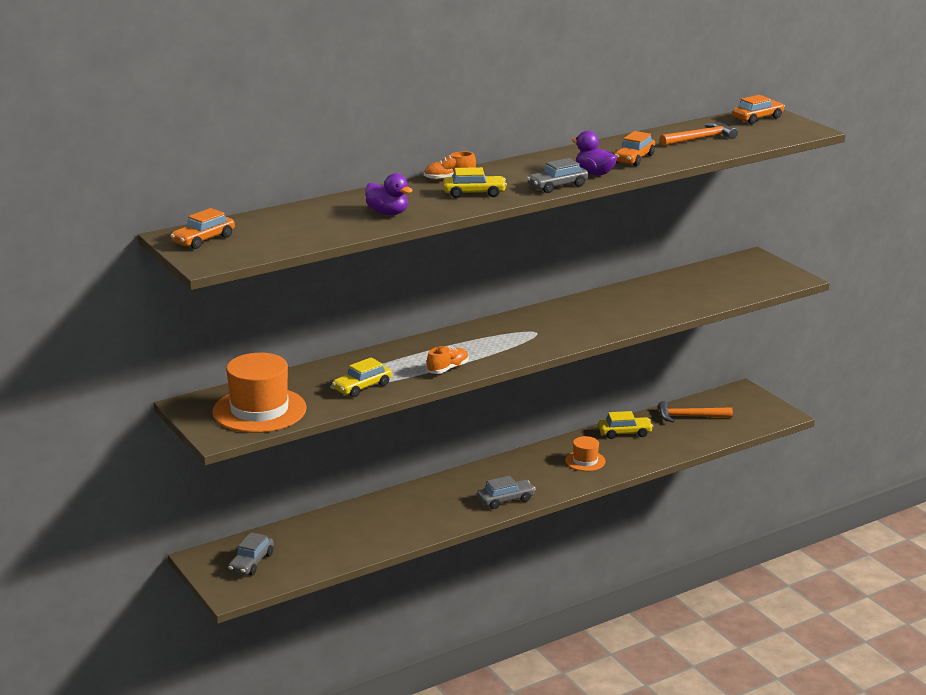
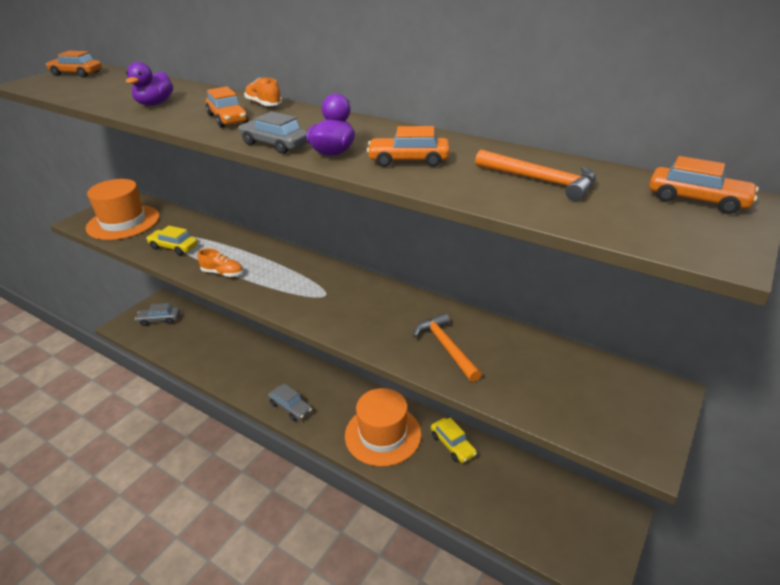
camera: 65 degrees right, 10 degrees up
(474, 193) = (227, 119): yellow car -> orange car
(585, 461) = (383, 434): orange hat -> orange hat, size x1.99
(689, 417) = (523, 485): orange hammer -> orange hammer (446, 347)

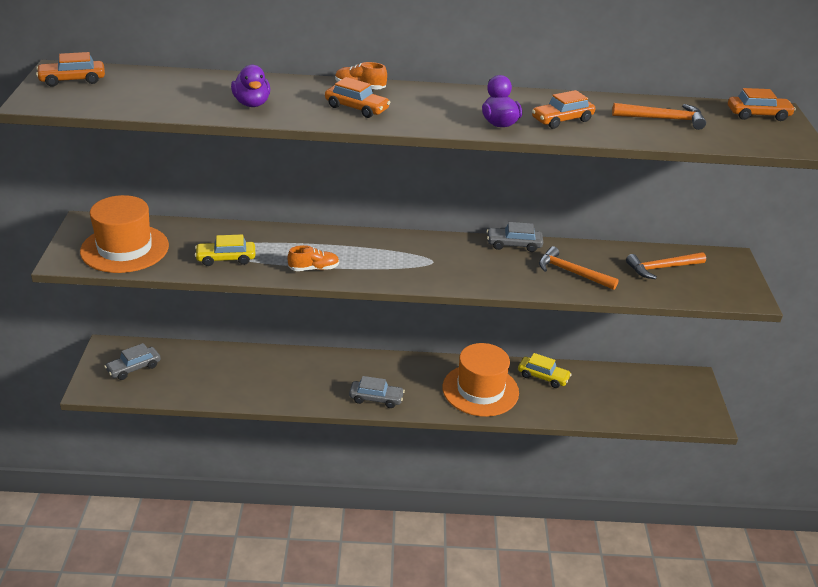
camera: 35 degrees left, 0 degrees up
(275, 144) = (443, 125): grey car -> grey car (514, 245)
(558, 375) = (662, 268): none -> orange hammer

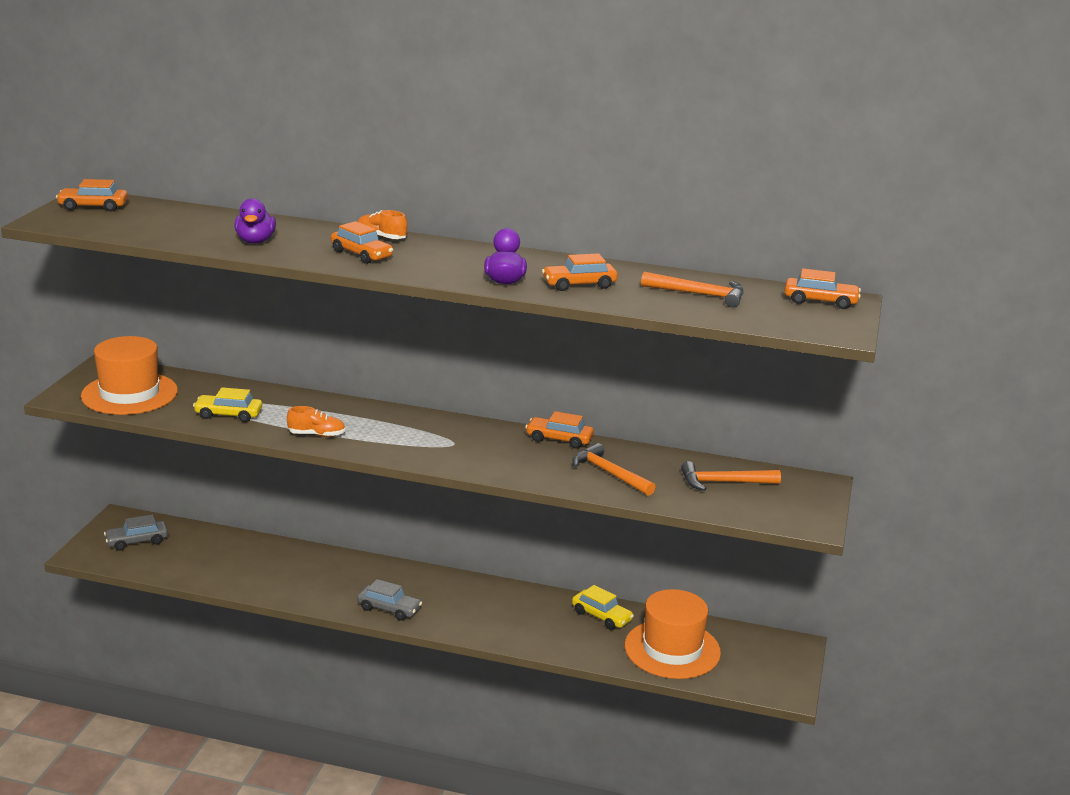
camera: 15 degrees right, 10 degrees down
(480, 390) = (517, 618): orange hat -> orange hat (672, 649)
(514, 245) = (559, 439): grey car -> orange car

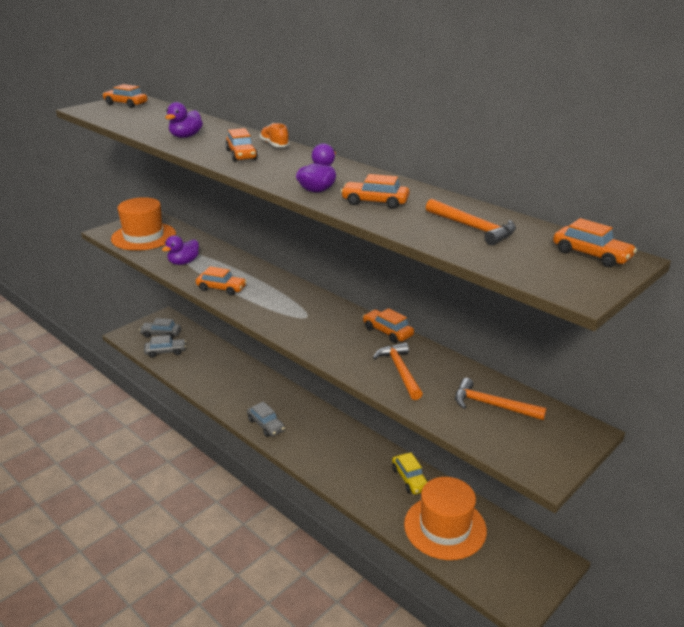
camera: 30 degrees right, 5 degrees up
(167, 561) = (165, 352): none -> grey car
(228, 415) = (183, 262): yellow car -> purple duck
(316, 435) = (221, 288): orange shoe -> orange car

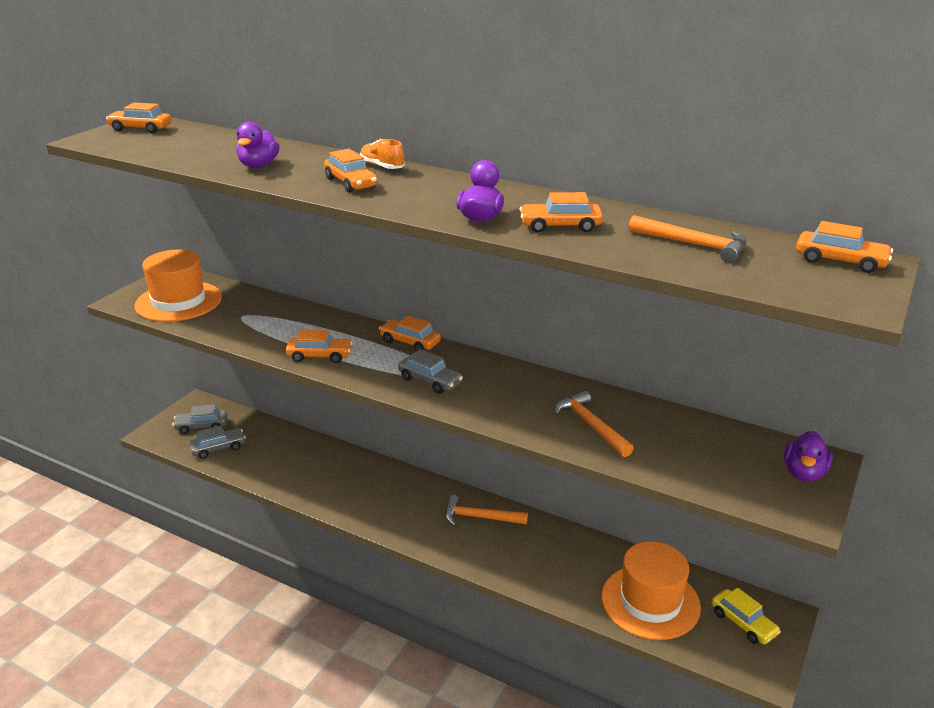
camera: 15 degrees left, 0 degrees up
(183, 262) = (251, 329): purple duck -> purple duck (804, 473)
(266, 425) = (389, 520): grey car -> grey car (430, 381)
(387, 332) = (551, 381): orange car -> orange car (410, 342)
(410, 479) = (587, 553): yellow car -> yellow car (743, 623)
(492, 405) = (712, 448): orange hammer -> orange hammer (479, 517)

